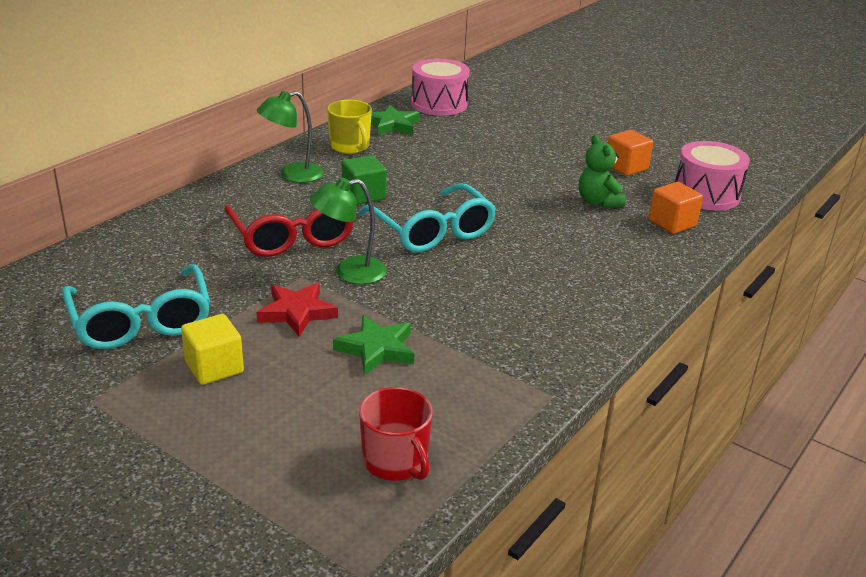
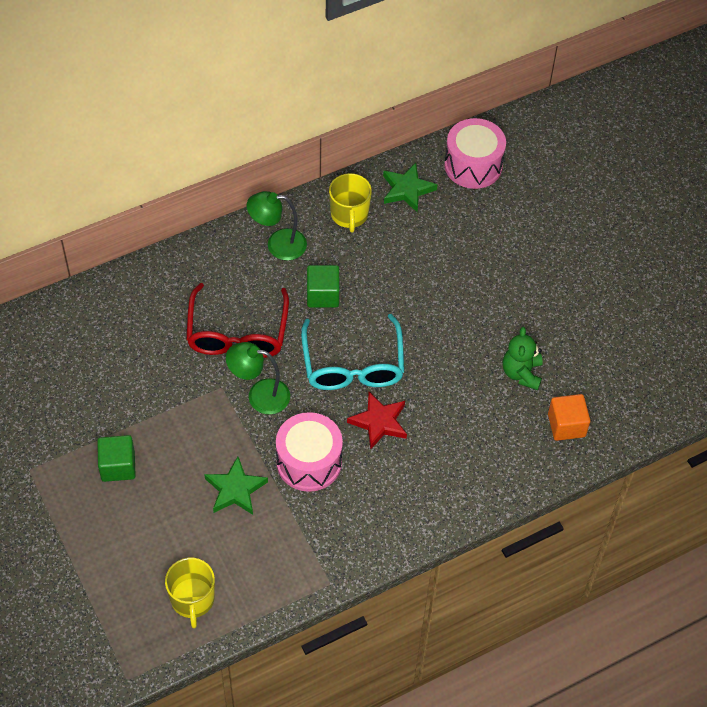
camera: 25 degrees right, 25 degrees up
(141, 321) = (88, 399): turquoise glasses -> none
(214, 367) = (118, 466): yellow cube -> green cube
(297, 312) = (198, 429): red star -> red star (379, 422)
(396, 462) = (192, 600): red mug -> yellow mug
(626, 167) = (586, 330): orange cube -> none
(706, 194) = (631, 396): pink drum -> pink drum (309, 462)

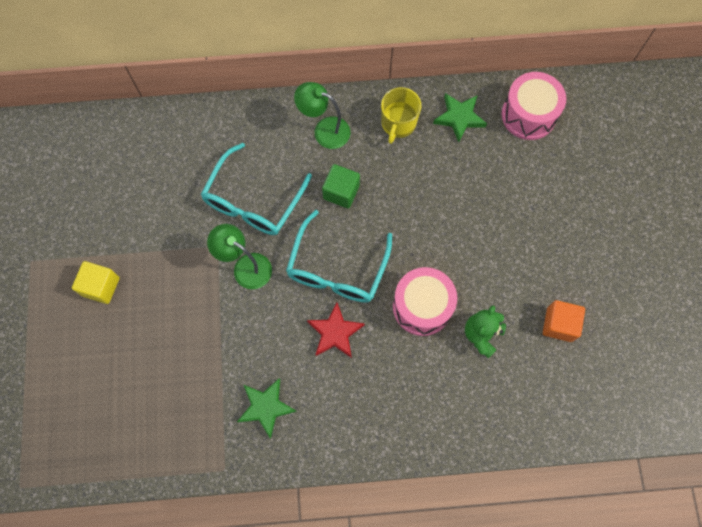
camera: 25 degrees right, 15 degrees up
(118, 466) = (101, 286): green cube -> yellow cube
(192, 600) = (104, 436): yellow mug -> none
(235, 489) = (186, 347): green star -> green star (266, 407)
(237, 333) = (253, 201): red glasses -> turquoise glasses
(309, 462) = (258, 346): pink drum -> pink drum (422, 306)
(566, 425) = (499, 402): orange cube -> orange cube (559, 324)

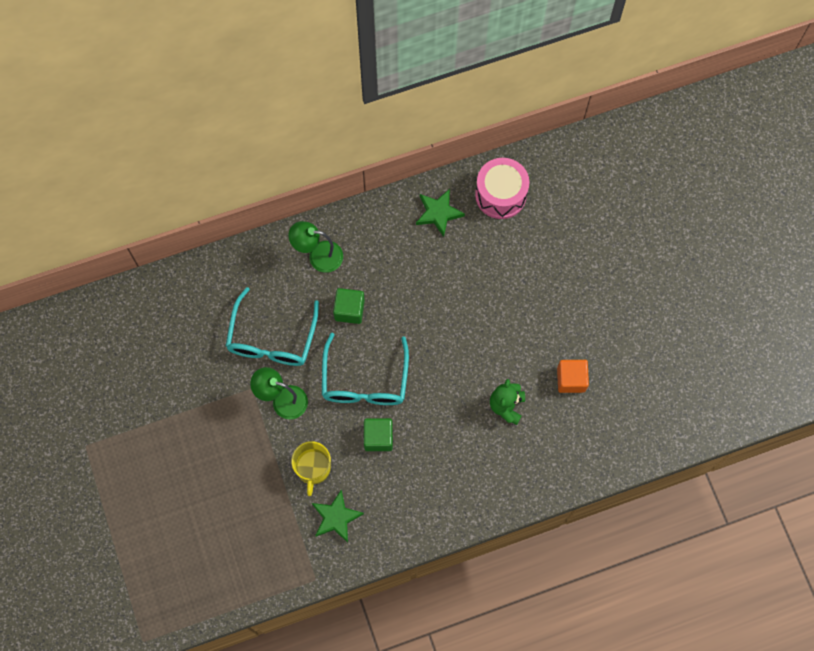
camera: 15 degrees left, 0 degrees up
(101, 286) = (157, 452): yellow cube -> none
(335, 332) = (378, 437): red star -> green cube
(398, 124) = (384, 233): yellow mug -> yellow mug (313, 468)
(422, 306) = (448, 395): pink drum -> none

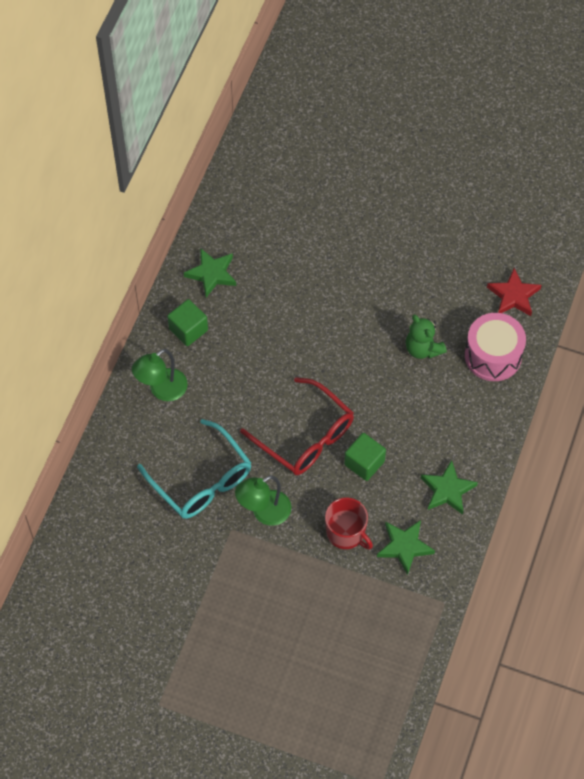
camera: 50 degrees left, 10 degrees down
(313, 468) = (346, 533): yellow mug -> red mug
(349, 310) = (233, 402): green cube -> green cube (188, 329)
(365, 380) = (305, 436): turquoise glasses -> red glasses
(406, 513) = (447, 490): none -> green star
(500, 195) = (239, 218): pink drum -> pink drum (493, 356)
(571, 379) = (442, 286): orange cube -> none
(609, 436) = (513, 296): none -> red star

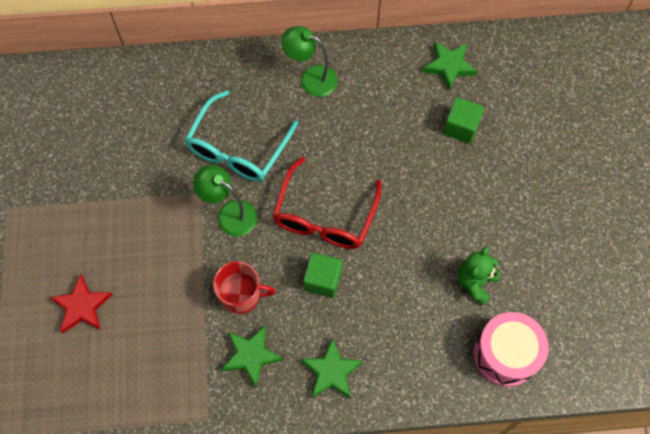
camera: 65 degrees right, 5 degrees up
(188, 329) = (382, 72): green cube -> green cube (461, 127)
(346, 533) = (241, 295): red mug -> red mug turned 105 degrees counterclockwise
(513, 296) = (587, 346): red star -> red star (82, 306)

